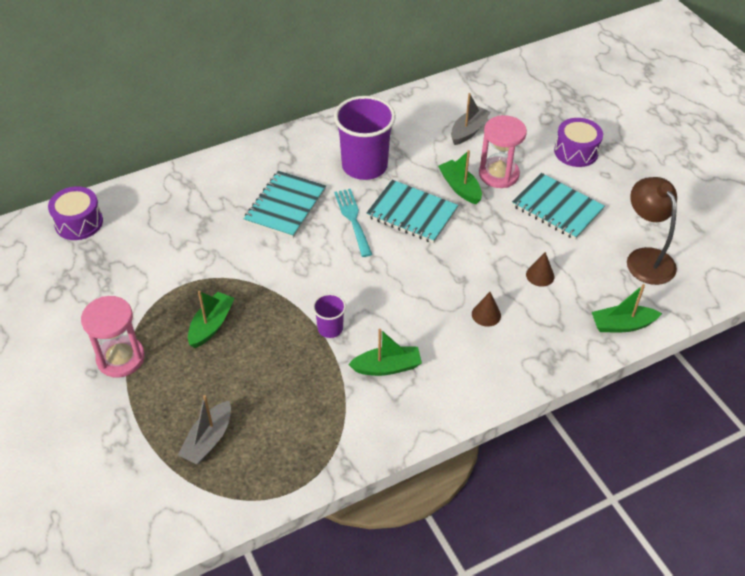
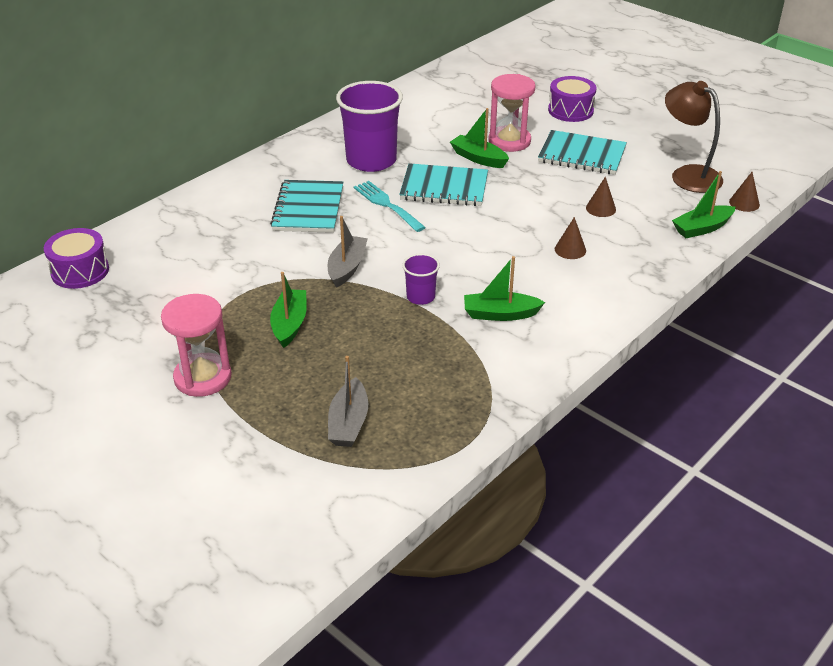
camera: 20 degrees left, 10 degrees down
(387, 367) = (500, 314): green boat -> green boat turned 150 degrees counterclockwise
(468, 131) = (458, 114): grey boat -> grey boat (347, 267)
(680, 307) = (744, 203): none -> brown cone

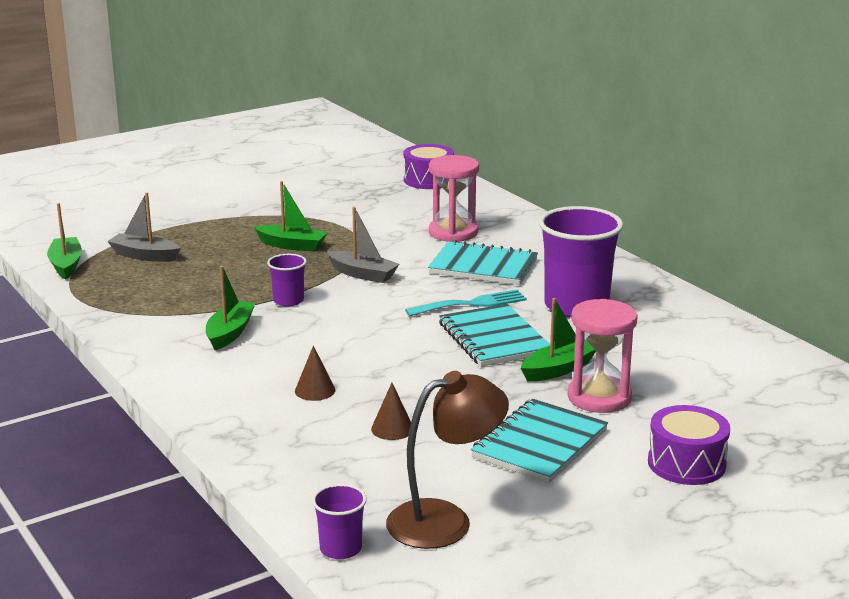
camera: 105 degrees right, 15 degrees down
(203, 377) = (248, 213): pink hourglass -> pink hourglass (453, 232)
(444, 188) = (493, 339): turquoise notebook -> turquoise notebook turned 45 degrees counterclockwise
(702, 228) = (300, 493): green boat -> green boat (66, 265)
(744, 203) = (340, 549): brown cone -> purple cup

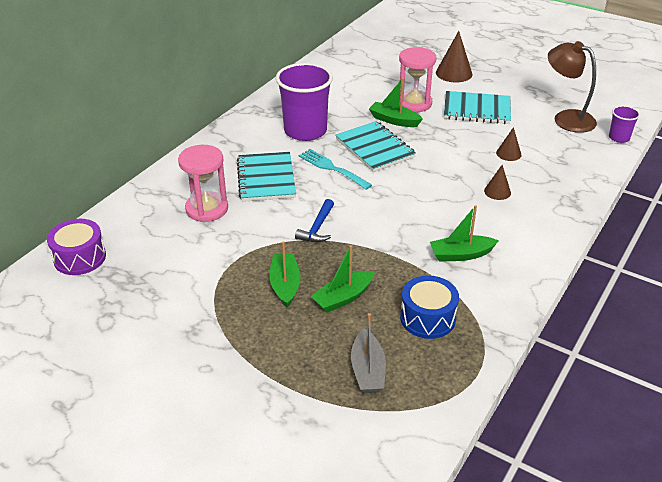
camera: 115 degrees left, 15 degrees up
(66, 265) = (426, 418): green boat -> green boat (343, 298)
(166, 293) = (427, 318): none -> blue drum
(288, 301) = (389, 247): purple cup -> none
(362, 274) = (317, 228): grey boat -> blue hammer
(493, 339) = (374, 148): turquoise notebook -> turquoise notebook turned 75 degrees counterclockwise
(686, 463) = (454, 73): purple drum -> brown cone

